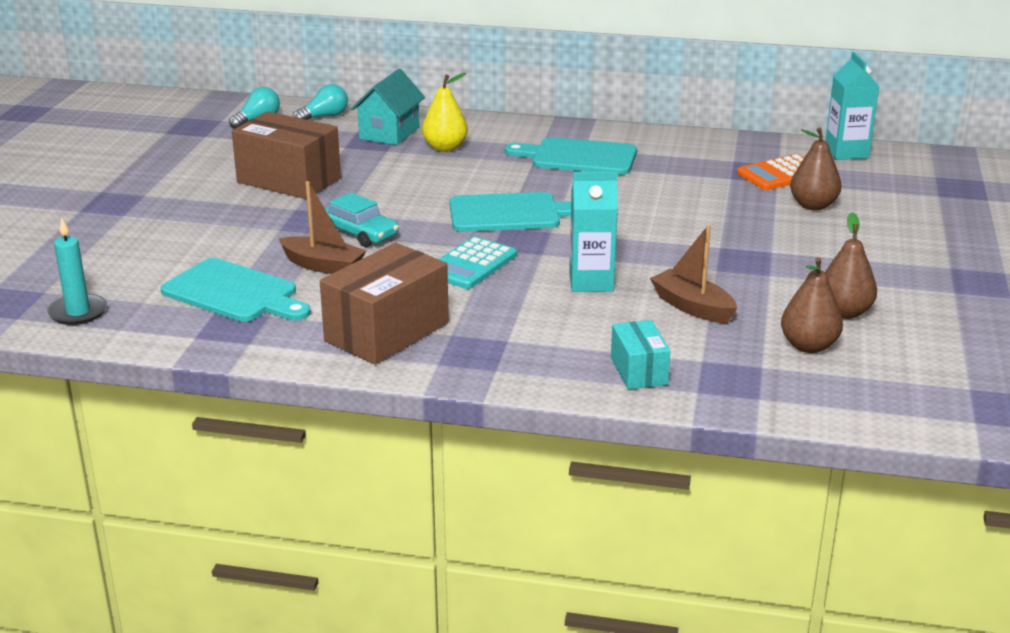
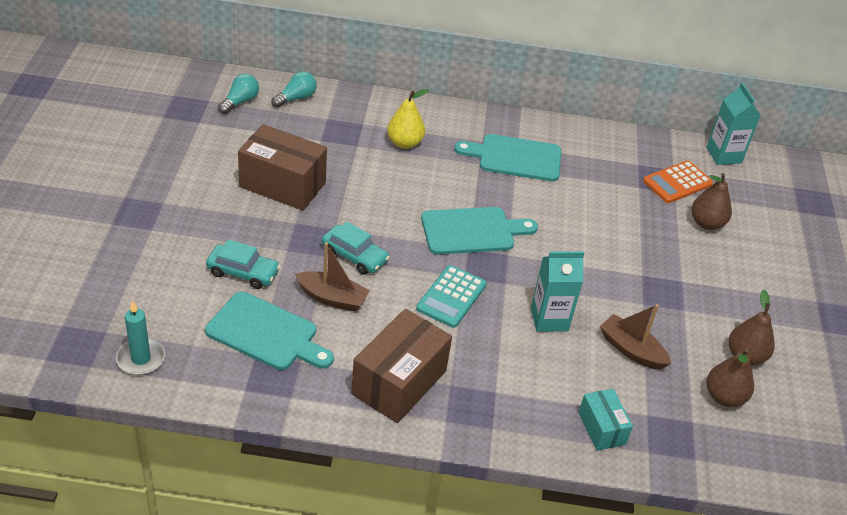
camera: 10 degrees left, 15 degrees up
(221, 246) = (243, 272): none -> turquoise car
(389, 133) = (355, 122): turquoise house -> none

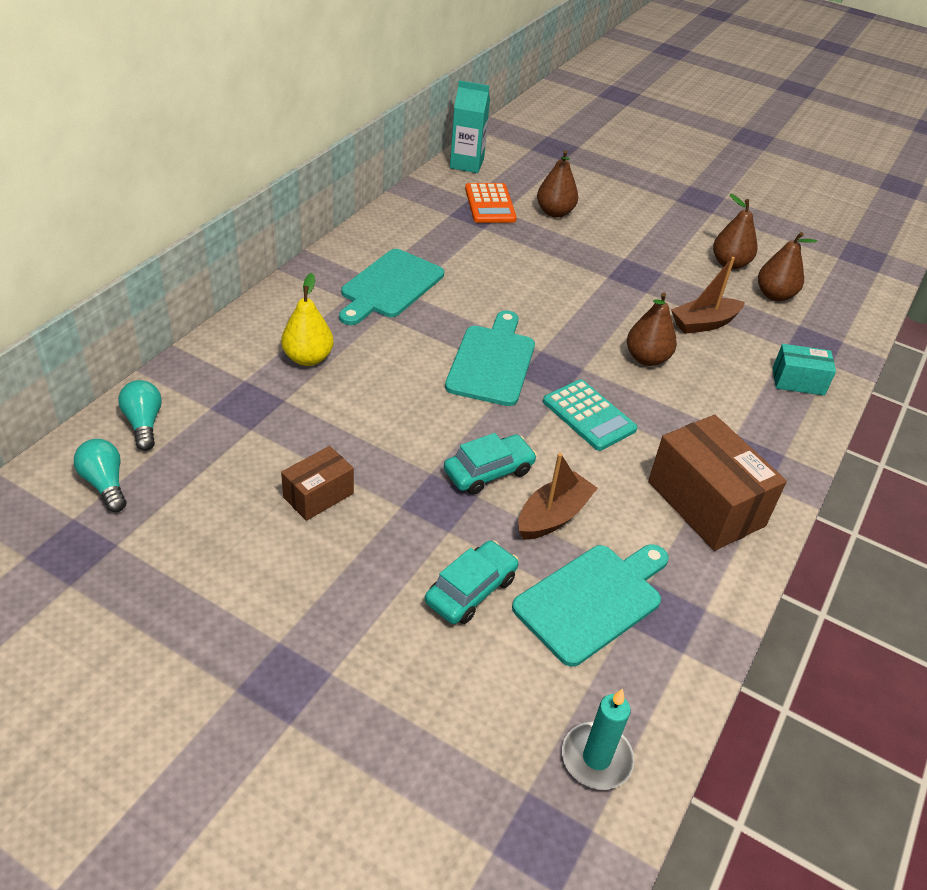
camera: 65 degrees left, 0 degrees up
(282, 185) = (318, 495): brown box -> brown box, size x0.55
(549, 319) = (646, 358): turquoise carton -> brown pear

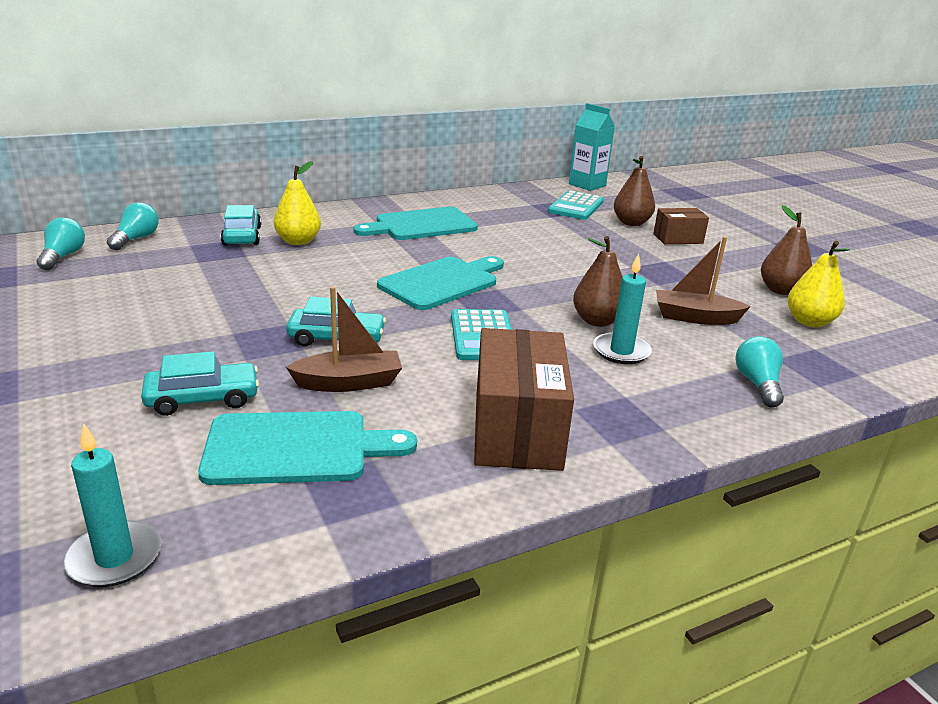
camera: 35 degrees right, 15 degrees down
(245, 372) = (242, 236): none -> turquoise car
(318, 495) = (183, 306): brown box -> brown box (678, 239)
(490, 204) = (576, 207): orange calculator -> turquoise calculator
(692, 387) = (621, 351): none -> turquoise candle
(774, 295) = (809, 322): brown pear -> yellow pear
(798, 381) = (757, 384): turquoise box -> turquoise light bulb

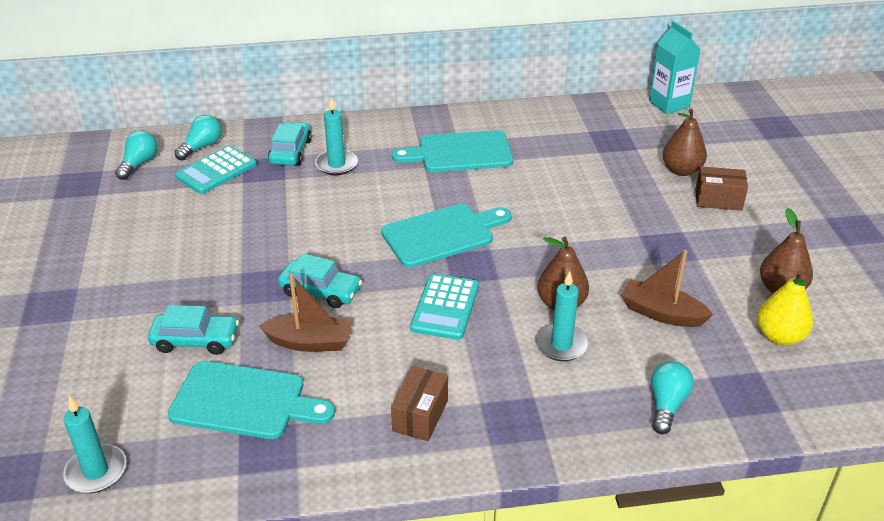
camera: 20 degrees right, 10 degrees up
(298, 241) = (336, 164): yellow pear -> turquoise candle
(517, 430) = (420, 415): brown box -> brown box, size x0.55
(576, 207) = (635, 139): turquoise calculator -> turquoise calculator (216, 171)

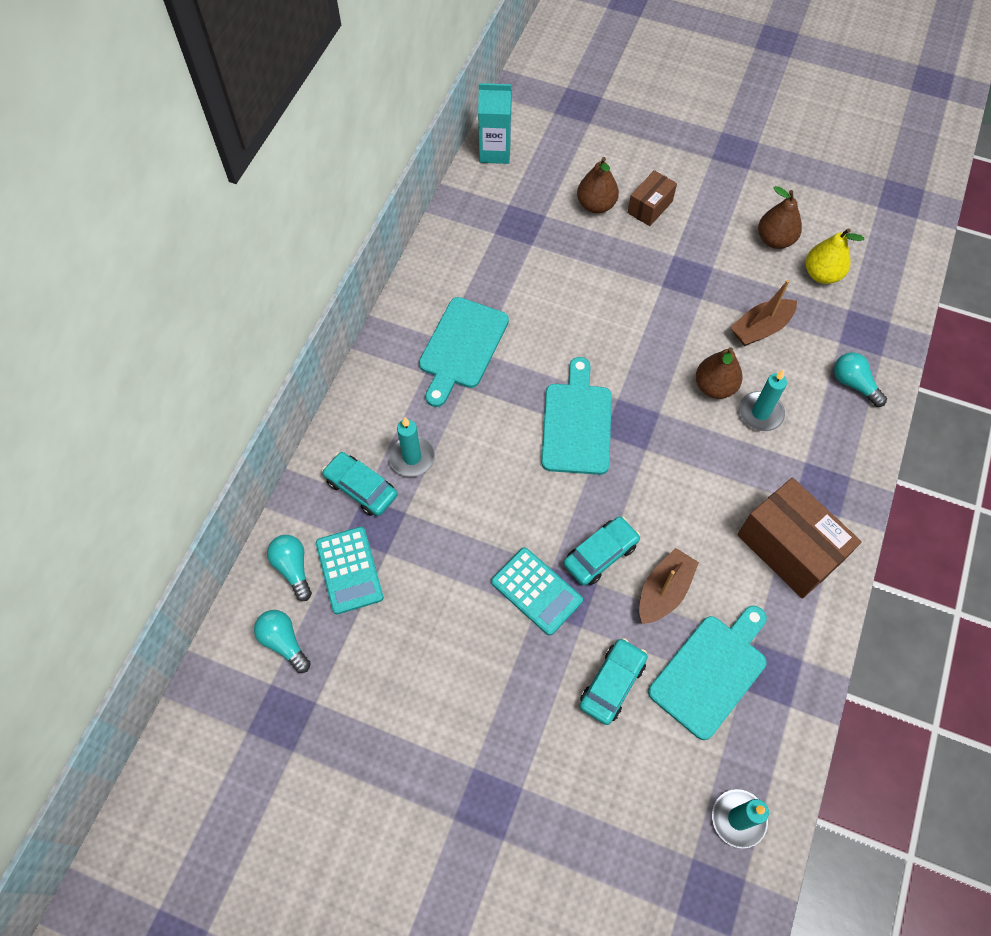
camera: 60 degrees left, 25 degrees up
(420, 415) = (789, 548): brown box -> brown box, size x1.81
(445, 307) = (674, 470): turquoise calculator -> turquoise calculator (536, 591)

